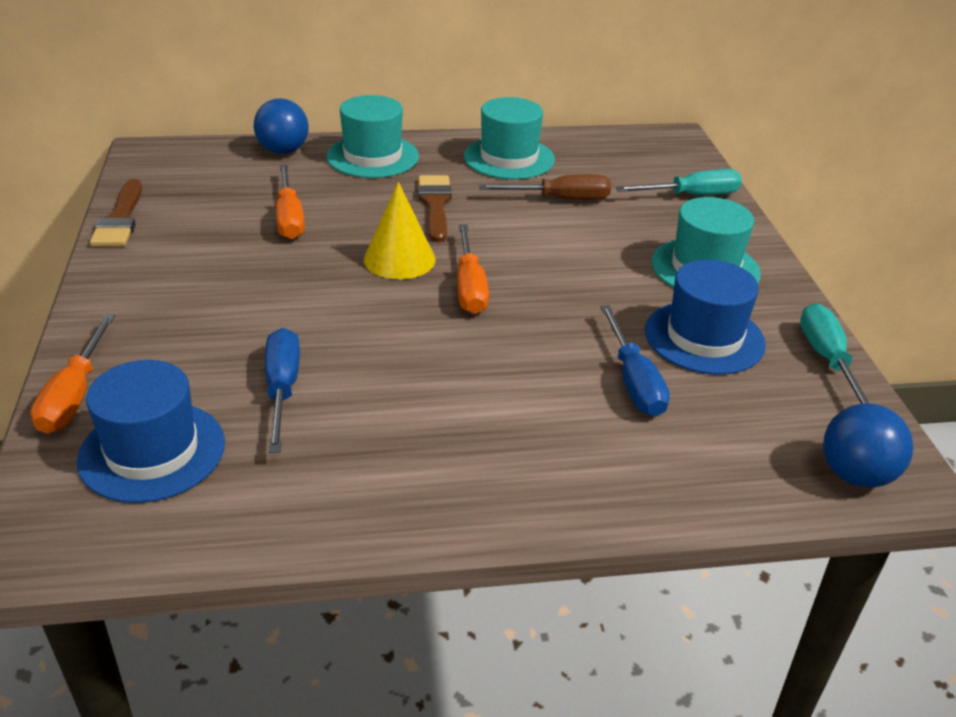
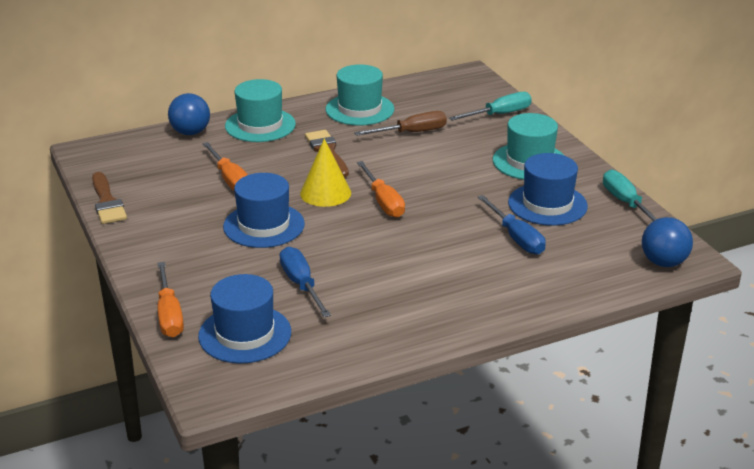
camera: 15 degrees left, 5 degrees down
(290, 289) = (264, 225): none -> blue hat

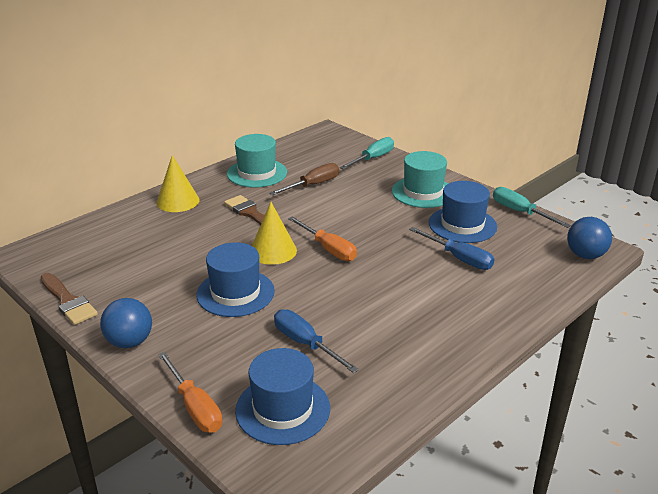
camera: 20 degrees left, 0 degrees up
(190, 132) = (116, 219): blue ball -> blue ball (130, 342)
(230, 179) = (178, 255): orange screwdriver -> none
(260, 125) = (178, 201): turquoise hat -> yellow cone

